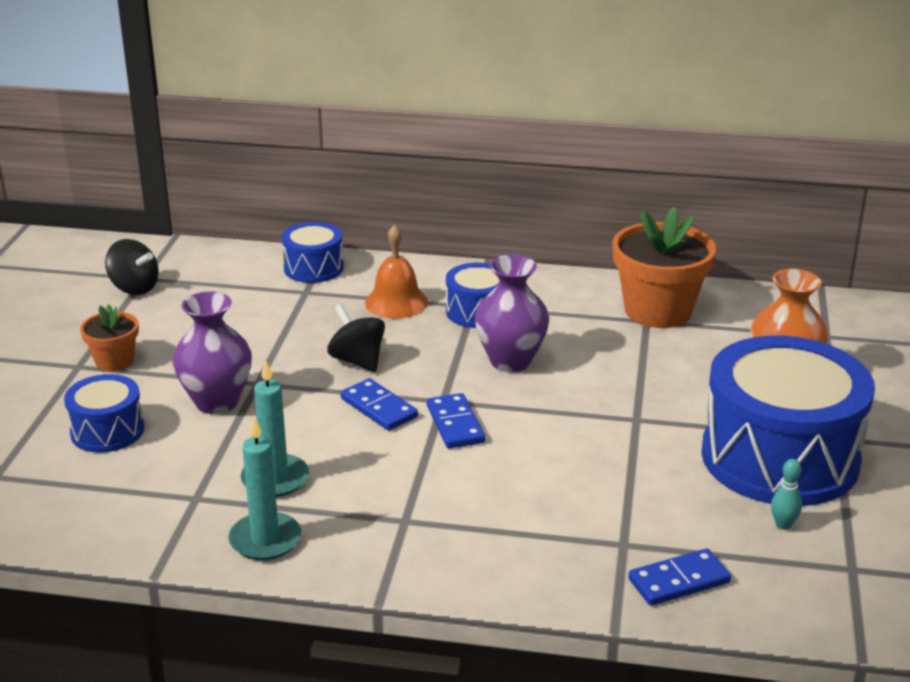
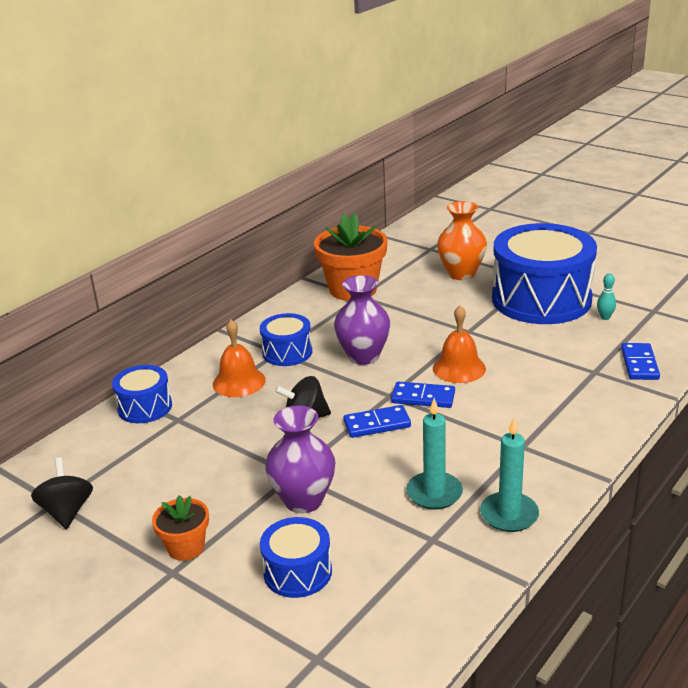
camera: 60 degrees left, 0 degrees up
(134, 288) = (67, 511): black spinning top -> black spinning top turned 75 degrees counterclockwise
(540, 433) = (459, 368): none -> orange bell

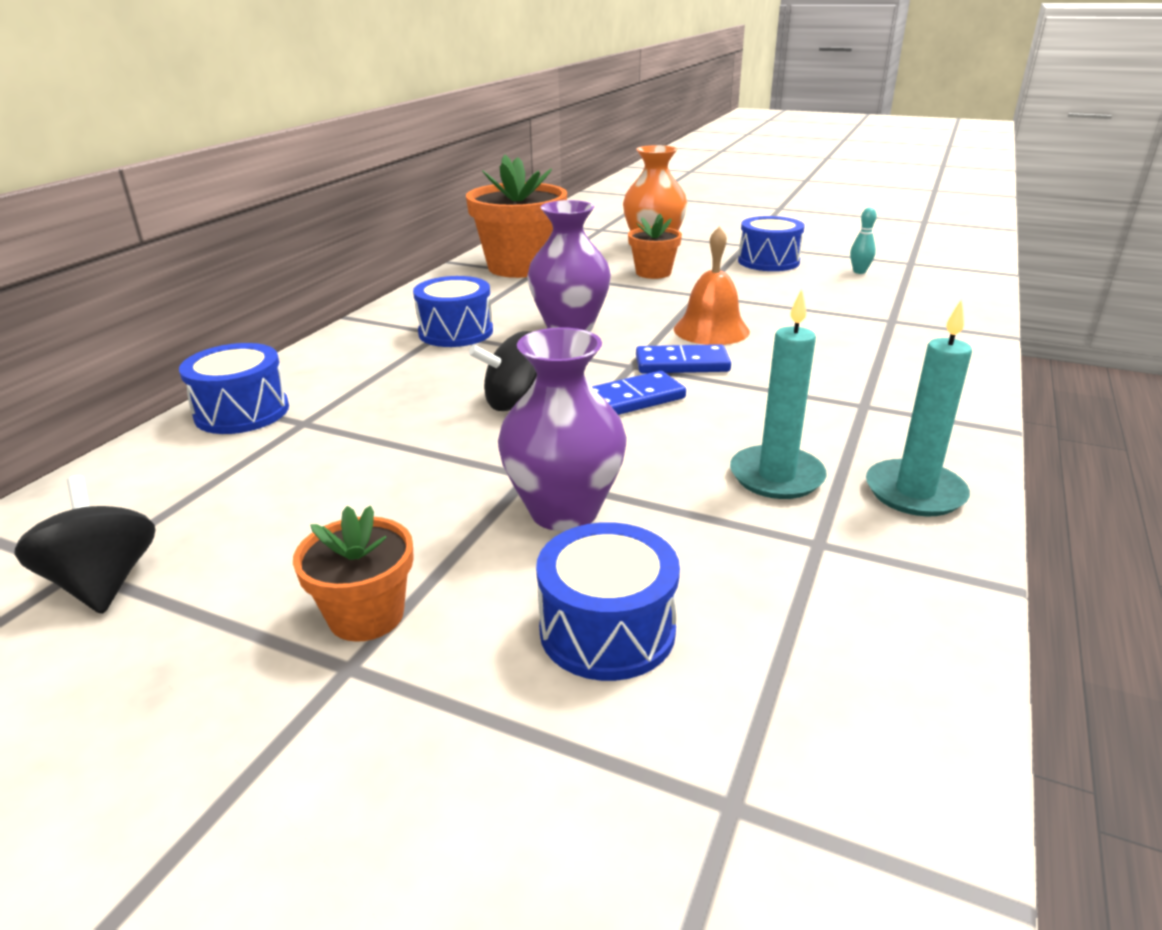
camera: 15 degrees left, 0 degrees up
(239, 382) = (393, 369): orange bell -> none
(447, 304) = (653, 273): none -> orange flower pot
(541, 299) = (768, 261): blue drum -> blue drum, size x0.48
(639, 364) = (941, 309): blue domino -> none

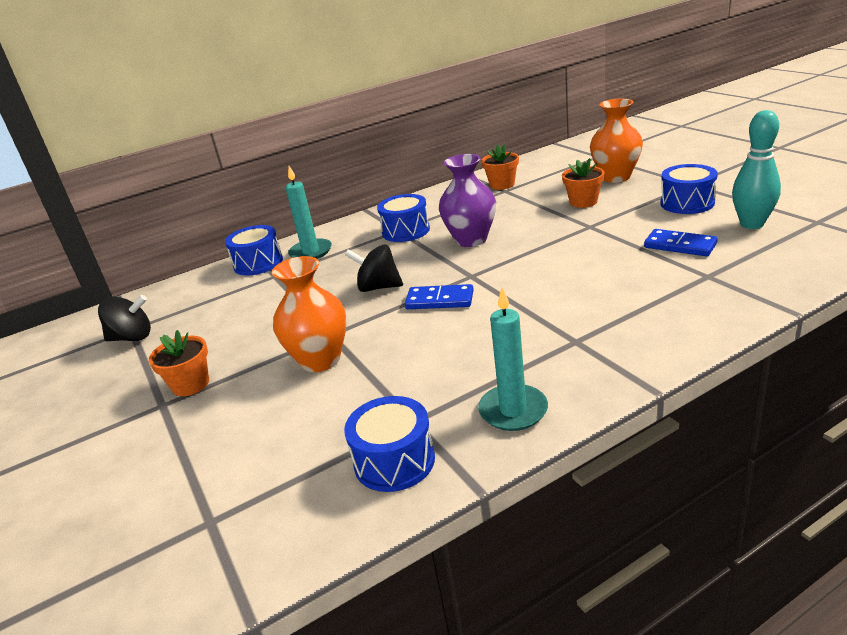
camera: 40 degrees right, 0 degrees up
(104, 582) = (132, 337): black spinning top -> black spinning top turned 75 degrees clockwise
(520, 267) = (502, 185): orange flower pot -> orange flower pot, size x0.53
(564, 511) = (320, 360): purple vase -> orange vase
(607, 630) = (262, 427): blue drum -> blue drum (394, 461)
(682, 364) = (502, 281): blue domino -> blue domino (680, 246)
(711, 330) = (557, 258): orange bell -> none
(776, 476) = (448, 374): turquoise candle -> turquoise candle (311, 252)
(859, 272) = (752, 224): turquoise bowling pin -> turquoise bowling pin, size x2.03

